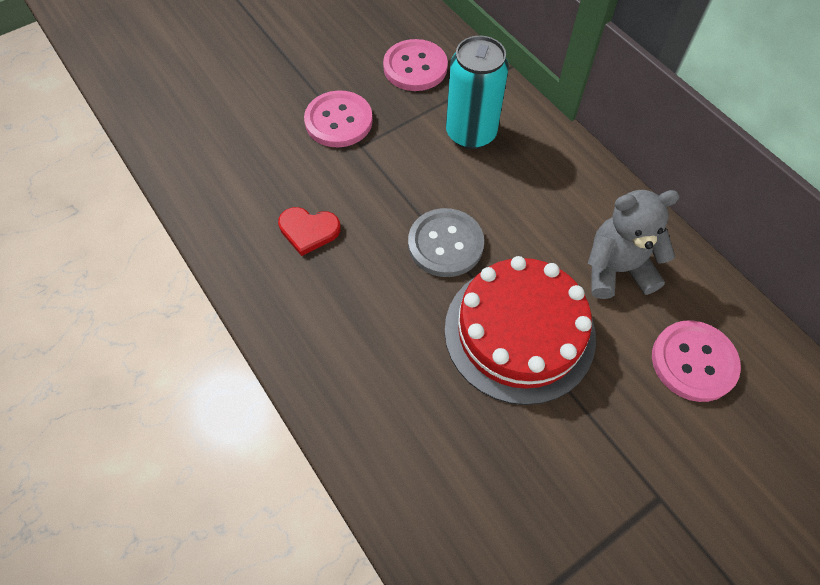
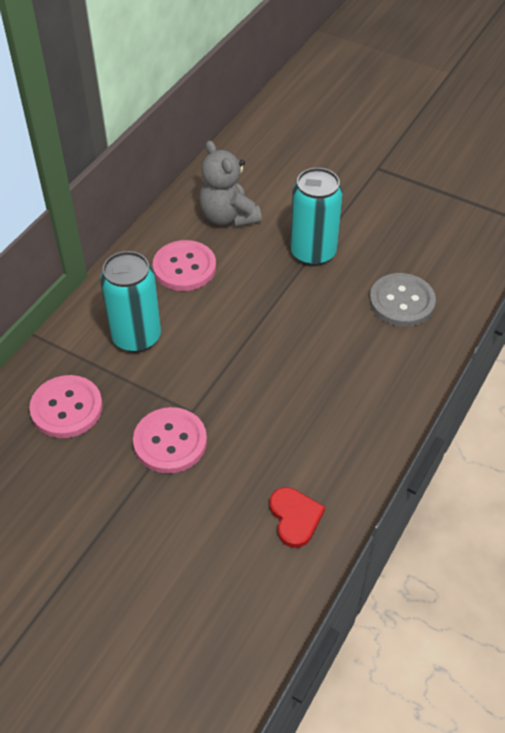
camera: 115 degrees left, 10 degrees down
(308, 230) = (306, 409): red heart -> red heart (295, 517)
(445, 244) = (264, 315): grey button -> grey button (401, 301)
(519, 332) = (313, 252): red cake -> turquoise can
(693, 362) = (278, 169): pink button -> pink button (184, 267)

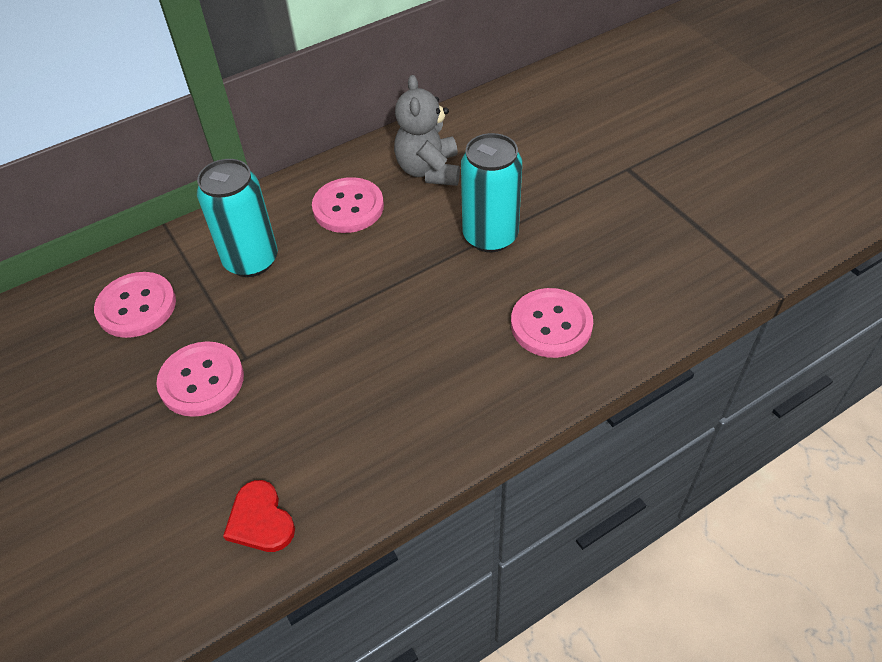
camera: 30 degrees right, 0 degrees up
(295, 517) = (260, 520): red heart -> red heart turned 135 degrees clockwise
(401, 301) = (551, 325): grey button -> pink button

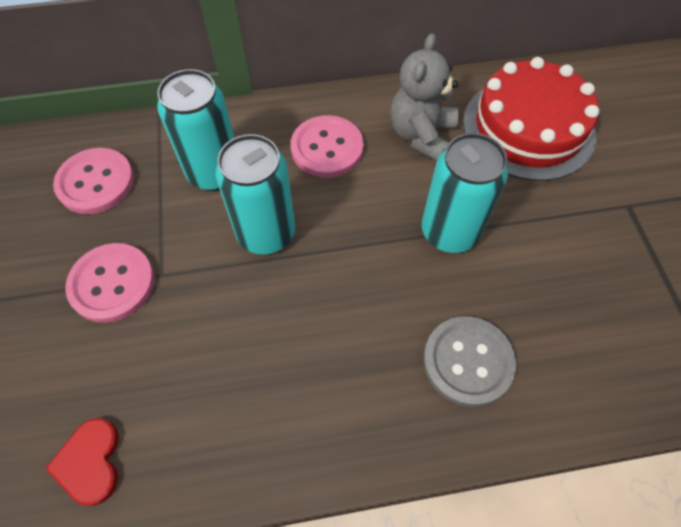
camera: 20 degrees right, 10 degrees up
(327, 292) = (266, 233): none -> turquoise can
(519, 136) = (528, 128): none -> red cake
(551, 325) = (468, 361): pink button -> grey button

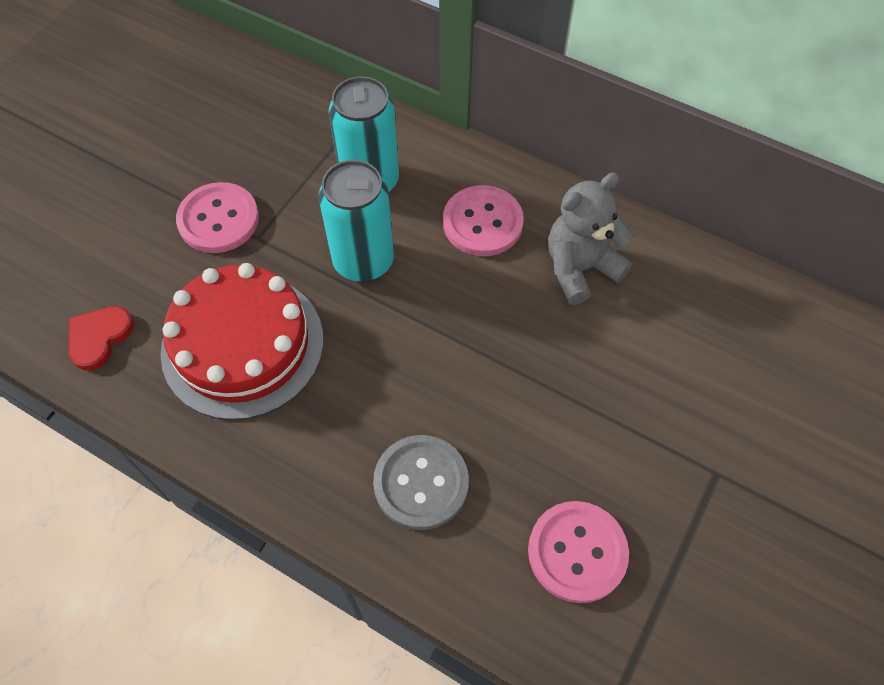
camera: 40 degrees right, 0 degrees up
(96, 182) = (275, 129): pink button -> pink button (577, 552)
(449, 232) = (516, 370): turquoise can -> none
(528, 128) = (695, 332): red cake -> red cake (243, 345)

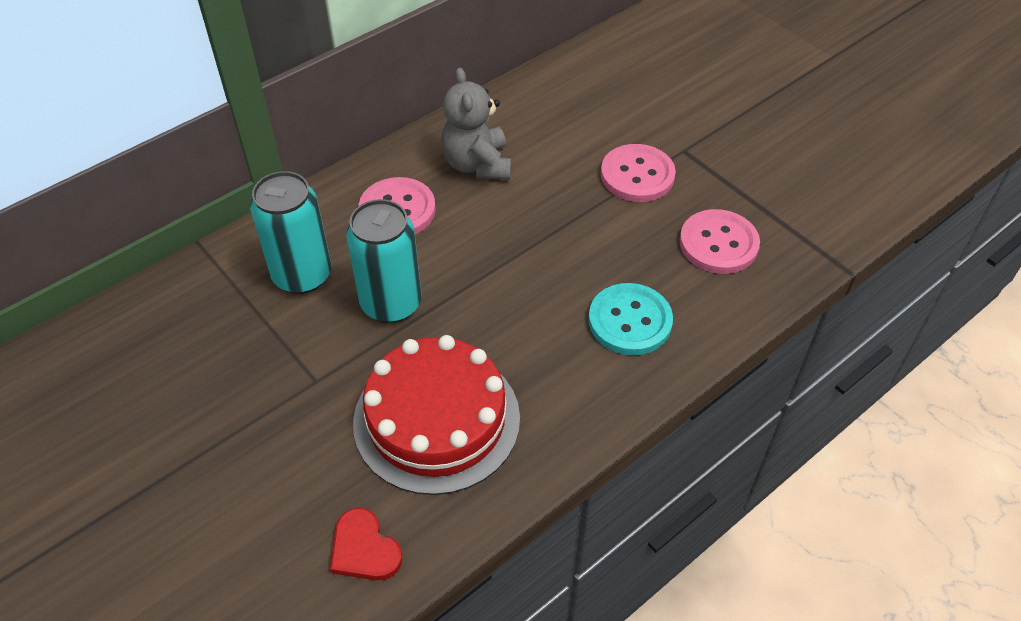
camera: 70 degrees left, 10 degrees down
(218, 219) = (273, 409): pink button -> pink button (637, 175)
(421, 483) = (630, 321): grey button -> turquoise button

